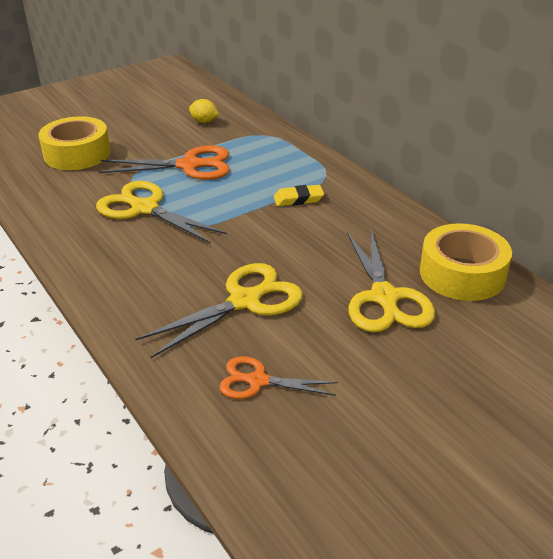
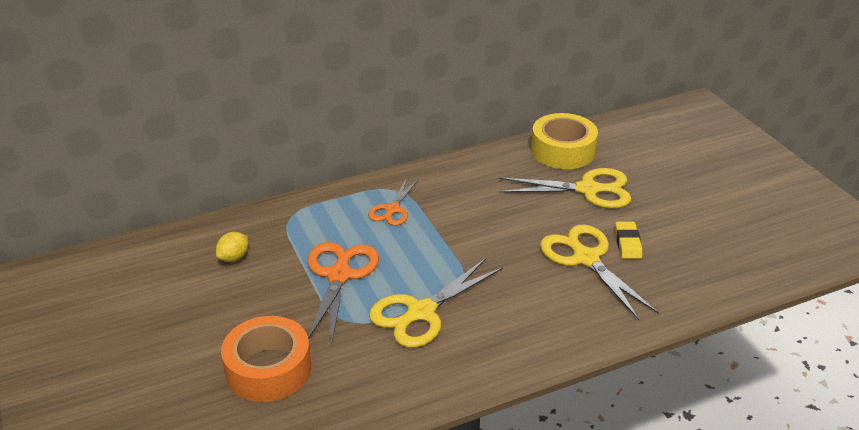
camera: 80 degrees left, 0 degrees up
(77, 154) = (268, 369): yellow tape -> orange tape
(257, 381) = (680, 261): orange scissors -> orange scissors (392, 210)
(298, 199) = (433, 211): yellow eraser -> yellow eraser (627, 243)

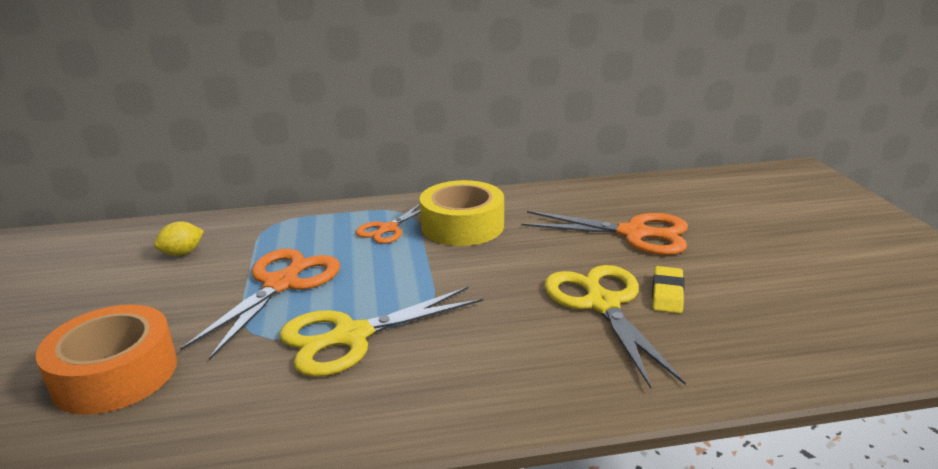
camera: 15 degrees right, 10 degrees down
(563, 151) = (617, 196): yellow tape -> yellow tape (462, 226)
(588, 190) = (634, 234): yellow scissors -> orange scissors

